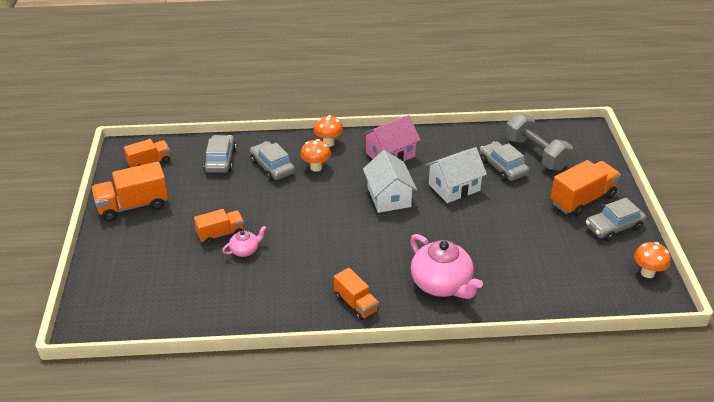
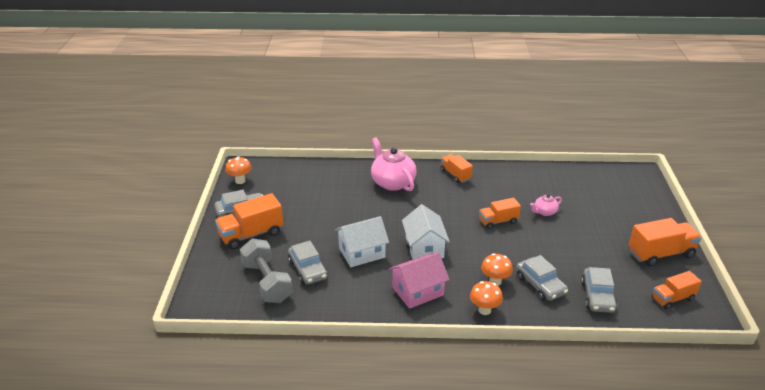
camera: 175 degrees left, 5 degrees down
(221, 234) = (569, 225): orange truck -> orange truck (498, 221)

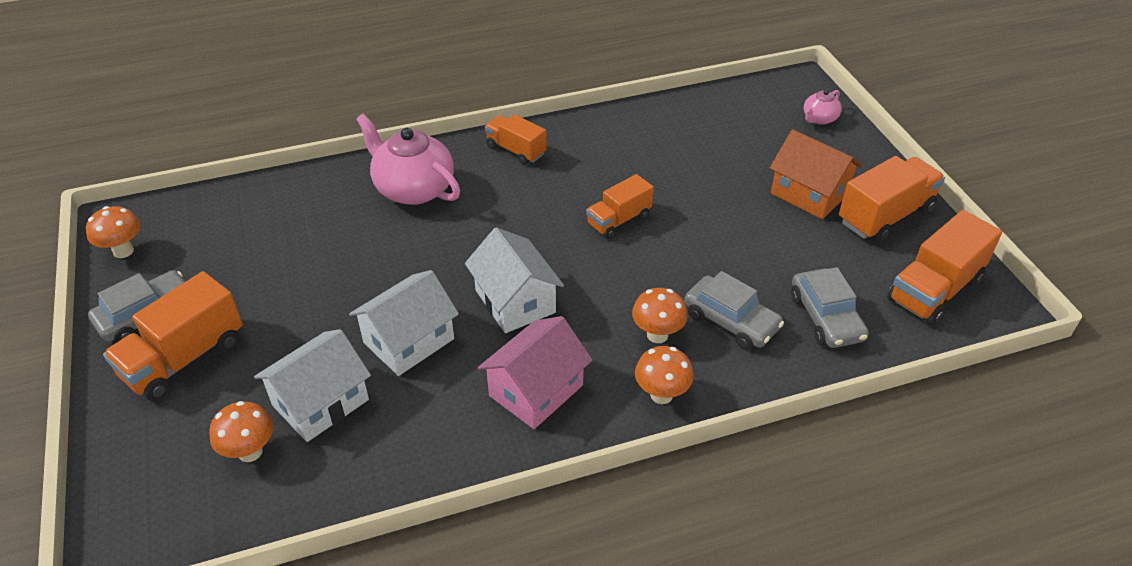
camera: 20 degrees left, 10 degrees up
(267, 282) = (250, 452): grey dumbbell -> orange mushroom
(308, 269) = (320, 402): grey car -> white house
(544, 212) = (685, 185): pink teapot -> pink teapot (819, 119)
(618, 232) = (809, 194): none -> orange house
(673, 298) = (934, 290): orange truck -> orange truck, size x1.58

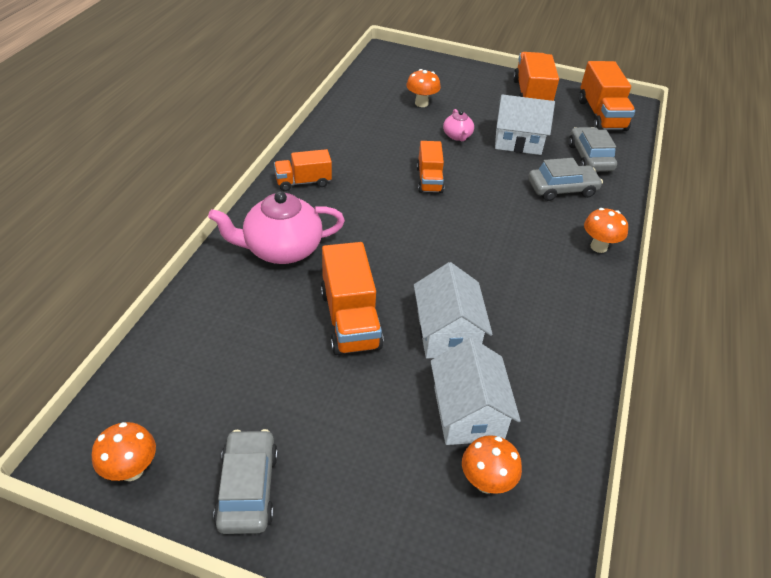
camera: 55 degrees left, 0 degrees up
(184, 358) = (334, 482): orange truck -> orange truck (350, 319)
(515, 301) = (459, 262): white house -> white house (518, 141)
(536, 390) = (551, 296): pink house -> none
(657, 335) = (547, 221): orange mushroom -> orange mushroom (421, 103)
(809, 194) = (486, 105): orange house -> none
(819, 119) = (427, 66): pink teapot -> pink teapot (457, 136)
(826, 317) = (590, 157): grey car -> grey car turned 120 degrees counterclockwise

